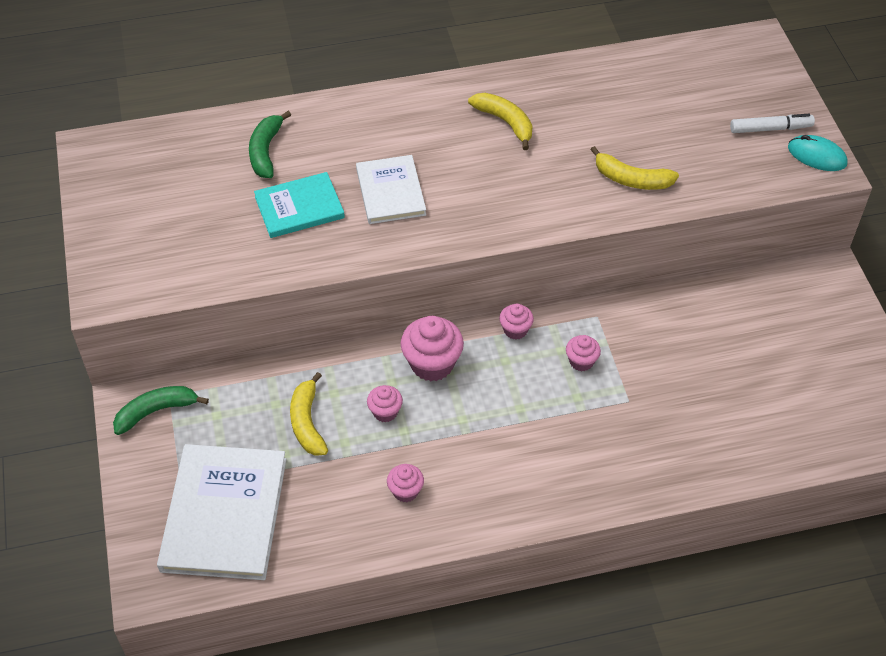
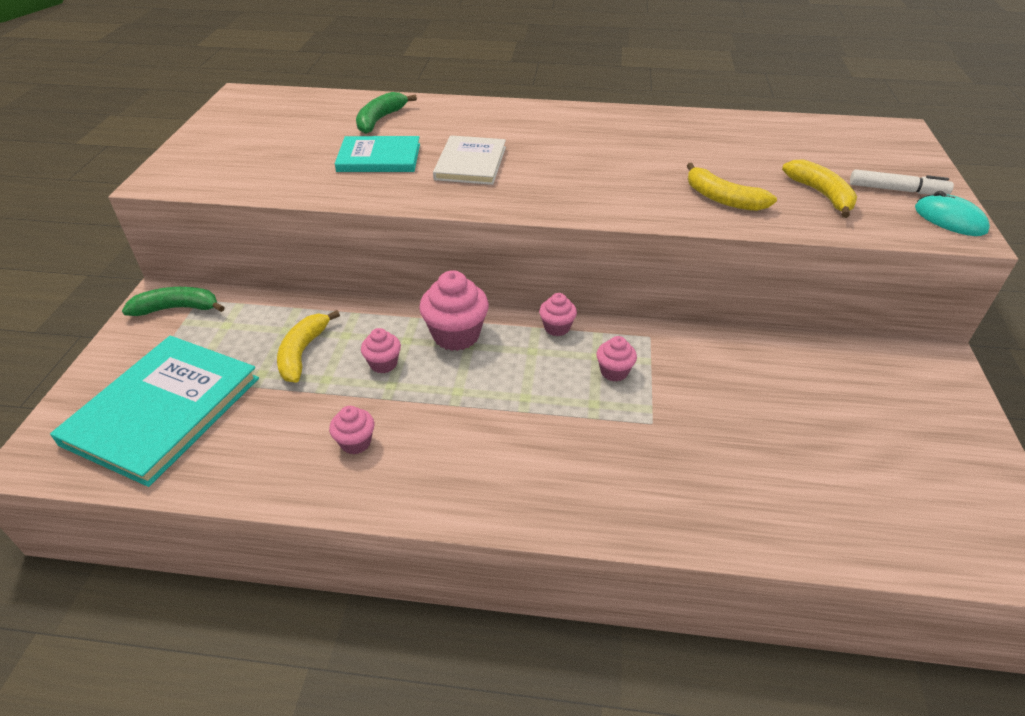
camera: 20 degrees right, 10 degrees down
(224, 514) = (162, 410): white book -> turquoise book
(505, 122) = (611, 139): yellow banana -> yellow banana (821, 194)

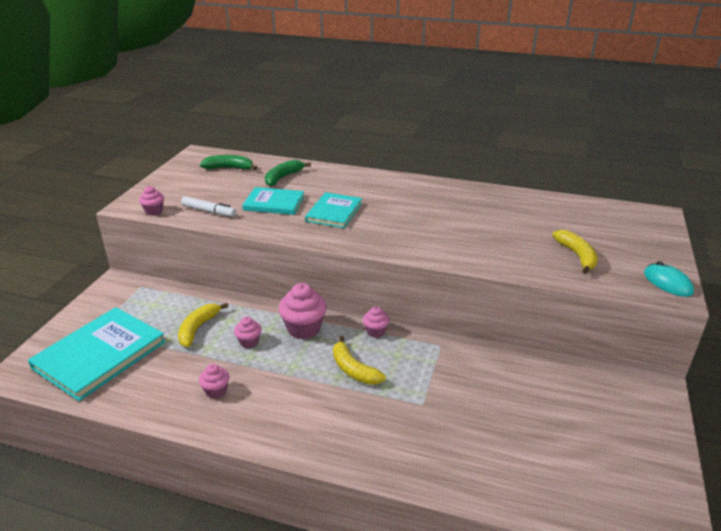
camera: 10 degrees right, 10 degrees down
(177, 308) = (126, 290): green banana -> green banana (229, 168)
(470, 163) = (334, 212): white book -> turquoise book
(614, 372) = (406, 366): pink cupcake -> pink cupcake (154, 211)
(722, 199) = (502, 252): yellow banana -> yellow banana (353, 369)
(897, 190) = (636, 258): white marker -> white marker (208, 211)

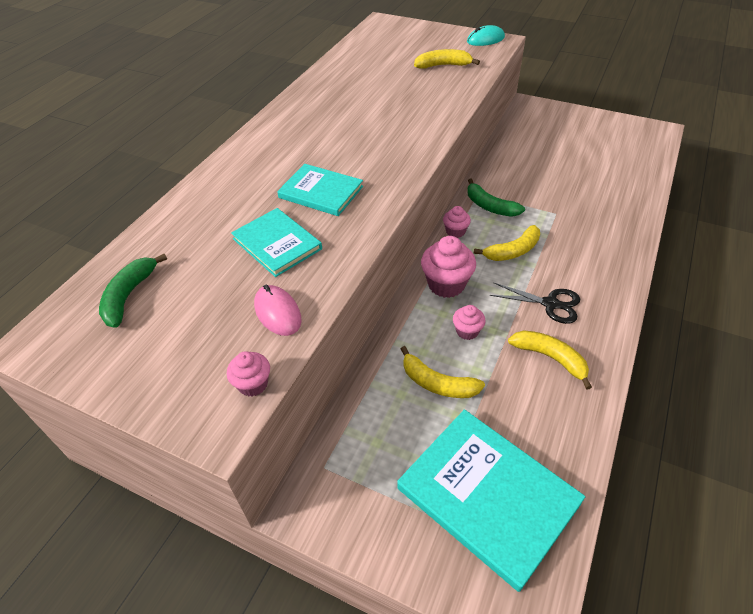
camera: 80 degrees left, 15 degrees up
(208, 211) = (277, 312): white marker -> pink mouse
(216, 391) = (550, 358): pink cupcake -> yellow banana
(274, 203) = (277, 244): turquoise book -> turquoise book turned 60 degrees counterclockwise
(281, 394) = (550, 304): none -> black scissors
(283, 177) = (197, 235): green banana -> green banana (490, 206)

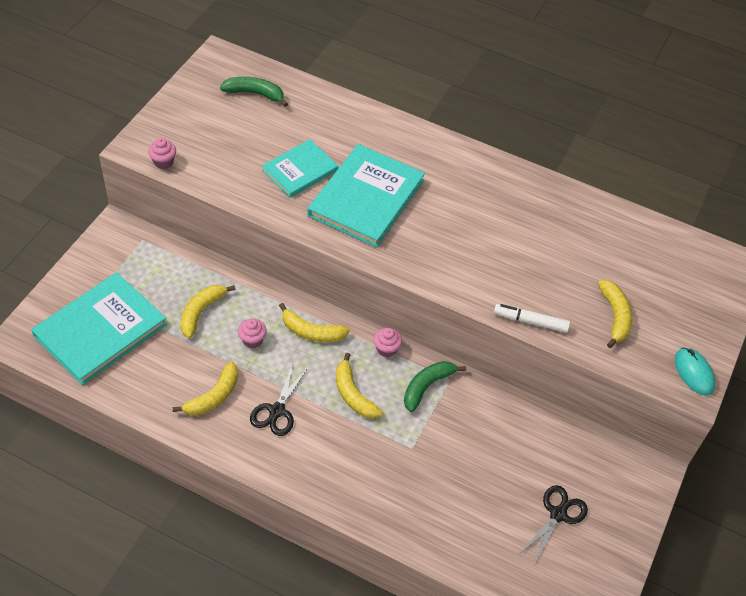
camera: 85 degrees right, 5 degrees up
(277, 312) = (225, 172): pink mouse -> none
(321, 192) = (366, 198): turquoise book -> turquoise book, size x1.65
(446, 284) = (311, 332): pink cupcake -> yellow banana
(459, 100) = (531, 322): none -> white marker
(582, 142) = (558, 514): none -> black scissors

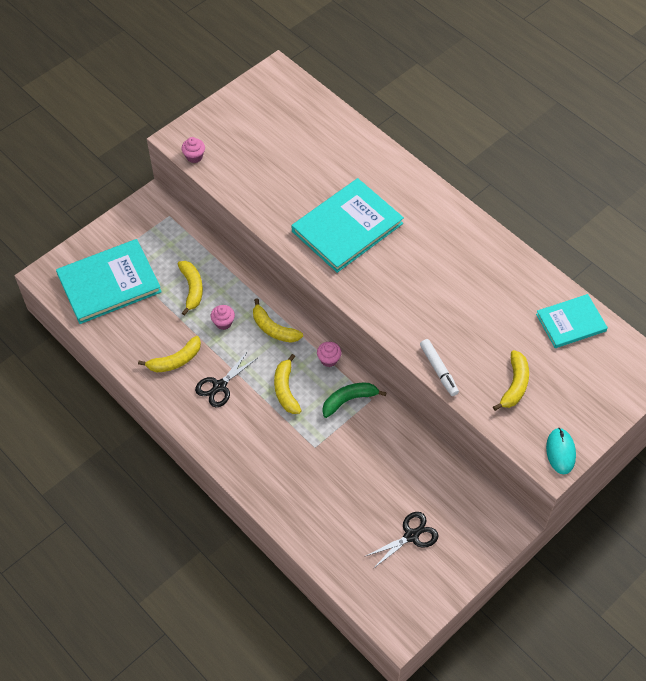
camera: 25 degrees right, 5 degrees up
(201, 312) = (192, 289): yellow banana -> yellow banana turned 120 degrees clockwise
(255, 94) = (293, 112): green banana -> none
(300, 170) = (302, 190): turquoise book -> turquoise book (571, 323)
(531, 322) = (438, 370): white marker -> white marker turned 150 degrees counterclockwise

